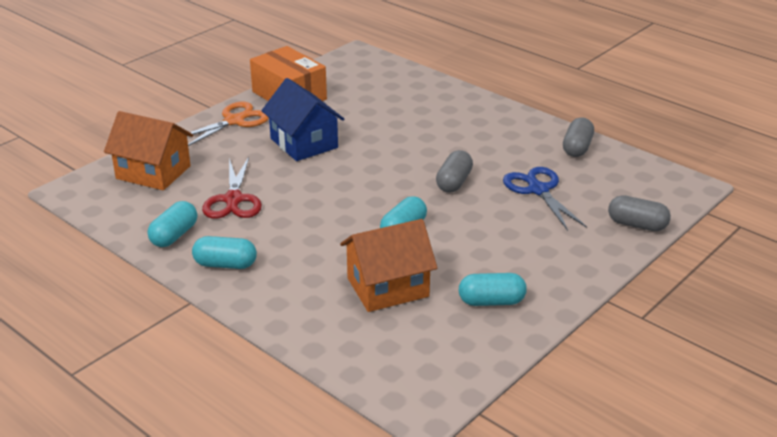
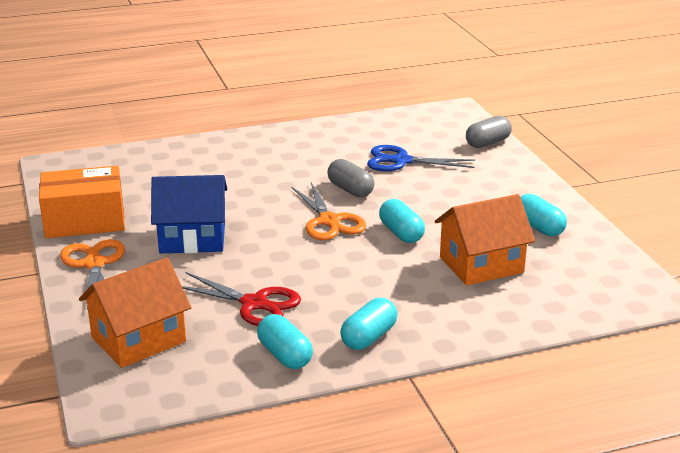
camera: 60 degrees left, 5 degrees down
(388, 287) = (481, 265): orange house -> orange house turned 60 degrees clockwise
(389, 190) = (329, 221): none -> orange scissors
(491, 301) = (539, 227): turquoise capsule -> turquoise capsule turned 60 degrees counterclockwise
(577, 148) = (356, 127): grey capsule -> none

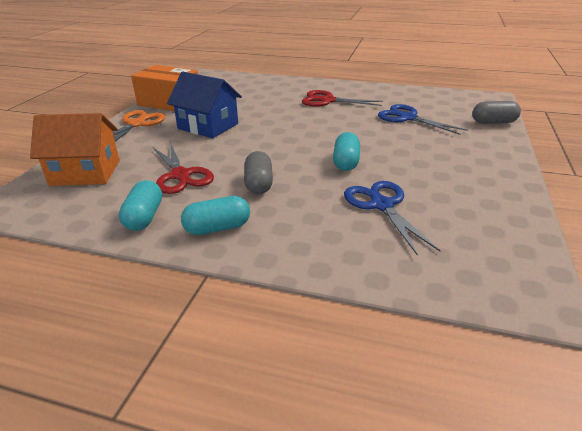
camera: 35 degrees right, 5 degrees up
(287, 162) = (328, 101): none -> red scissors
(329, 221) = (305, 140): orange scissors -> none
(350, 190) = (347, 126): grey capsule -> grey capsule (259, 184)
(481, 265) = (382, 205): orange house -> blue scissors
(539, 227) = (471, 192): turquoise capsule -> none

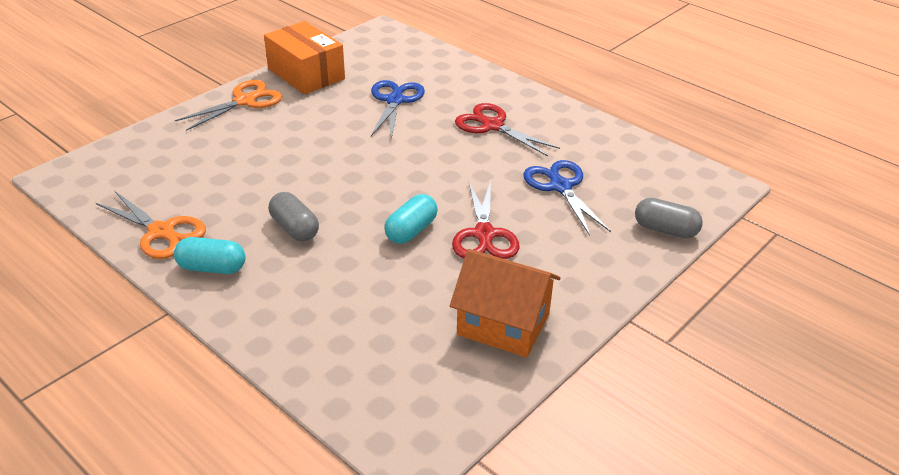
camera: 25 degrees right, 5 degrees up
(85, 172) = (150, 157): orange house -> orange house (503, 324)
(144, 217) = (161, 232): turquoise capsule -> orange scissors
(181, 175) = (231, 191): red scissors -> red scissors (484, 234)
(208, 126) = (315, 127): blue house -> none
(259, 184) = (295, 228): grey capsule -> grey capsule turned 60 degrees counterclockwise
(382, 205) = (387, 299): blue scissors -> blue scissors (395, 101)

